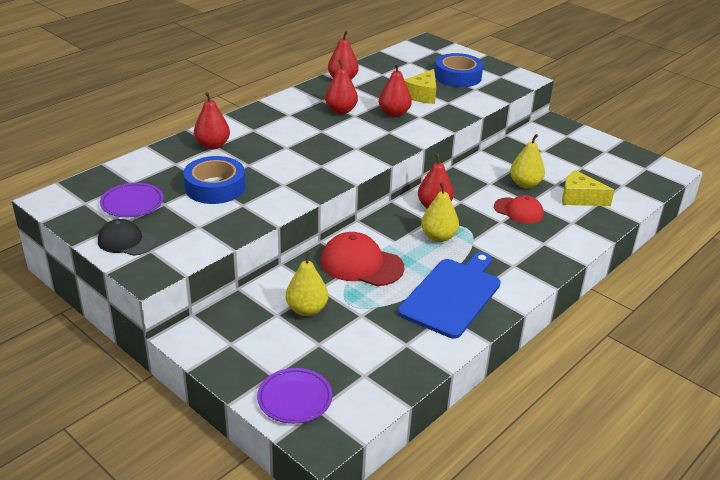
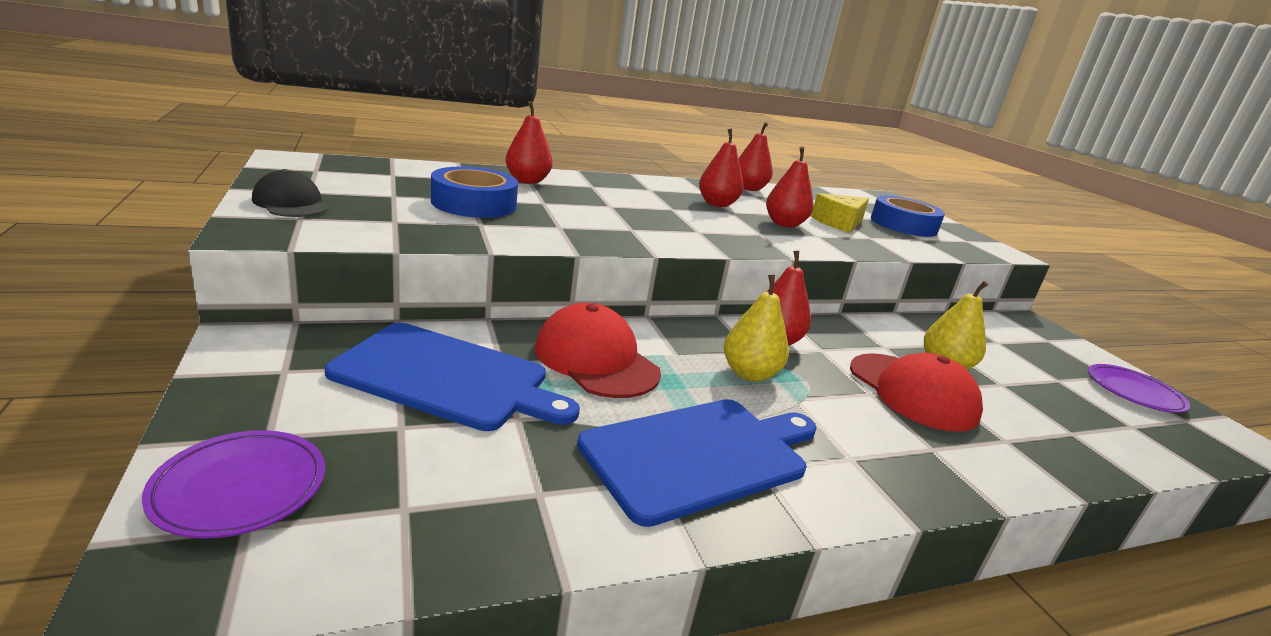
camera: 25 degrees right, 10 degrees down
(132, 203) = (361, 185): purple plate -> purple plate (1134, 392)
(307, 309) = (447, 377): yellow pear -> blue cutting board
(518, 211) = (912, 392): red cap -> red cap, size x1.53
(579, 198) = (1037, 414): yellow cheese -> none

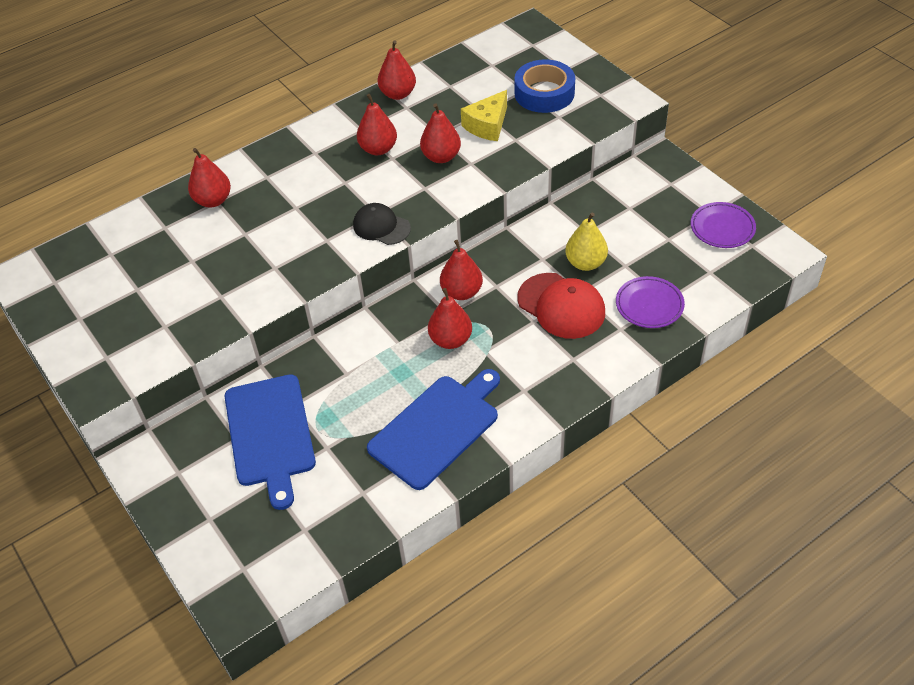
camera: 10 degrees left, 25 degrees up
(240, 488) = (223, 552): purple plate -> purple plate (649, 305)
(291, 203) = (84, 342): black cap -> black cap (381, 226)
(447, 377) = (270, 434): blue cutting board -> blue cutting board turned 75 degrees clockwise
(474, 203) = (198, 267): blue tape -> none
(596, 359) = (349, 374): red cap -> none
(749, 374) = (450, 340): yellow pear -> red pear

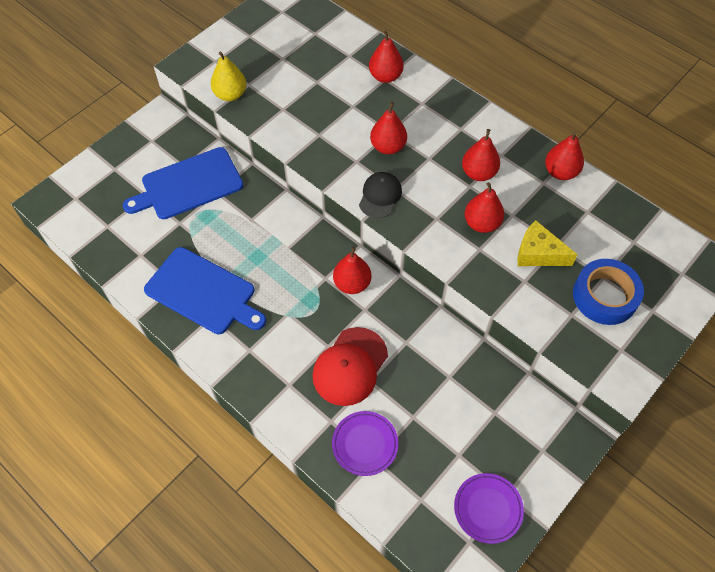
camera: 75 degrees right, 10 degrees up
(450, 340) = (296, 285): red pear -> red pear (388, 147)
(585, 263) = (408, 380): yellow pear -> yellow pear (230, 94)

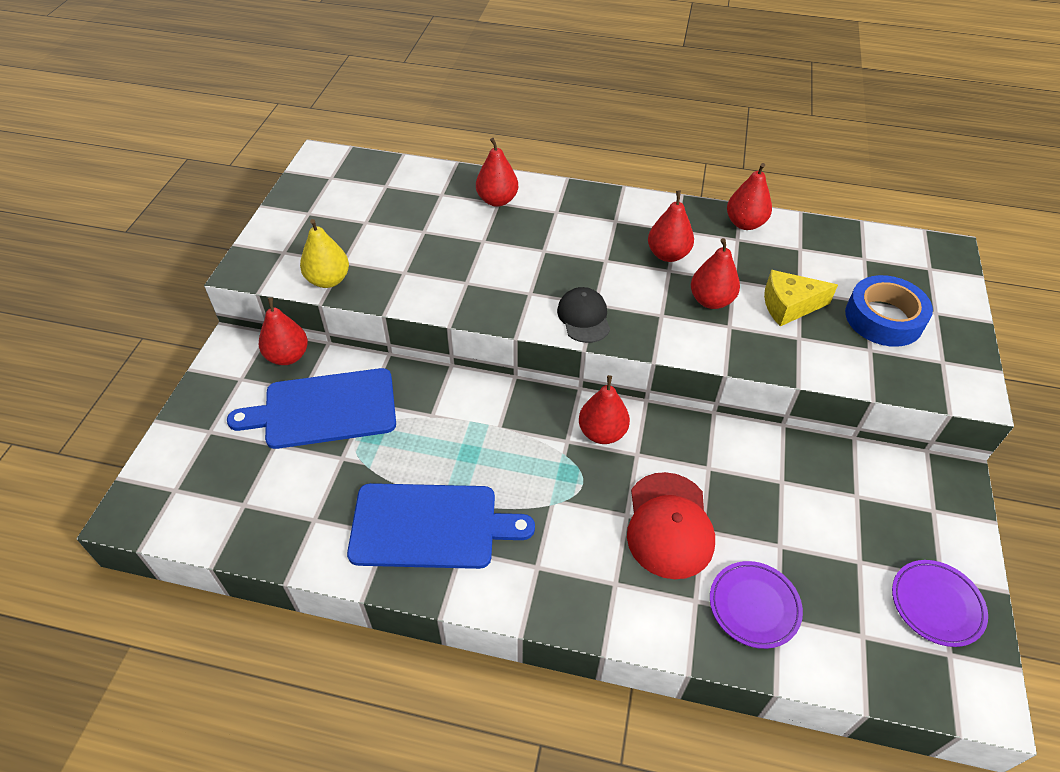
camera: 30 degrees left, 10 degrees down
(188, 185) = (324, 409): blue cutting board -> blue cutting board turned 45 degrees clockwise
(388, 147) = (553, 266): red pear -> red pear (288, 356)

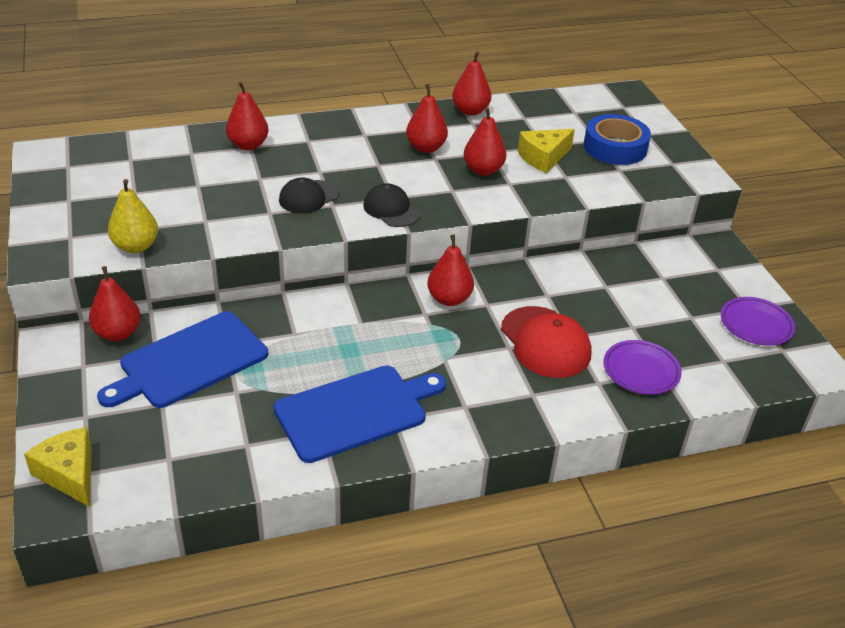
camera: 30 degrees left, 10 degrees down
(161, 484) = (69, 474): none -> yellow cheese
(513, 276) = (308, 197): none -> black cap

